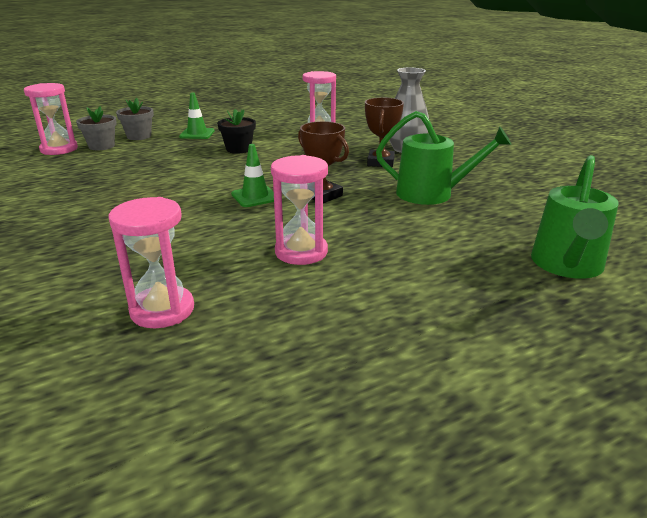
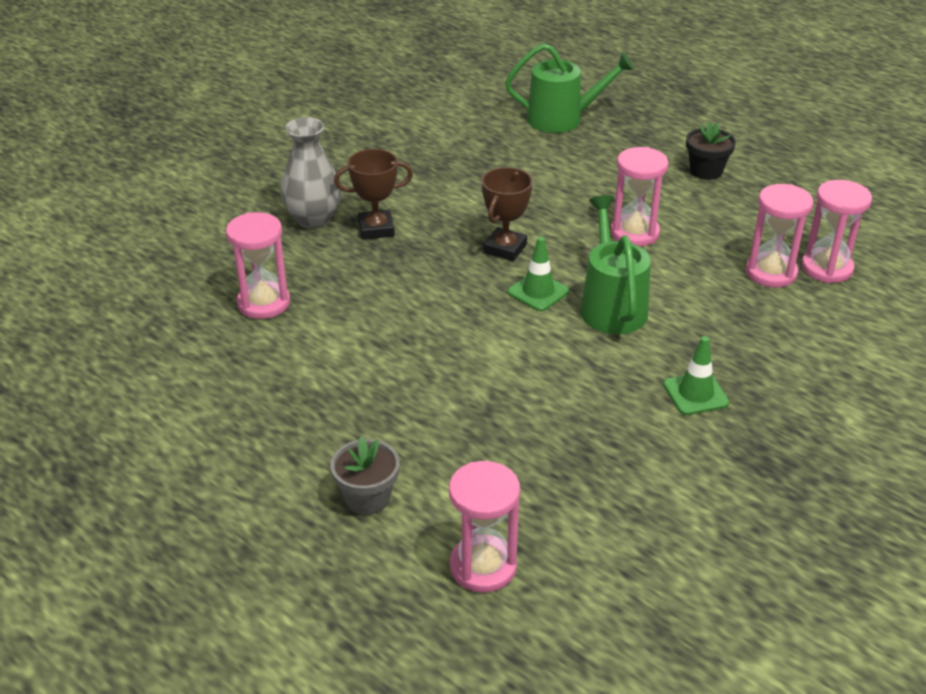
camera: 110 degrees left, 10 degrees up
(101, 146) = (440, 518): grey flower pot -> none
(125, 355) = (826, 268): none -> pink hourglass
(197, 134) = (323, 430): green traffic cone -> green traffic cone (695, 394)
(238, 149) = (381, 357): black flower pot -> black flower pot (706, 171)
(431, 194) = (457, 185): green watering can -> green watering can (611, 306)

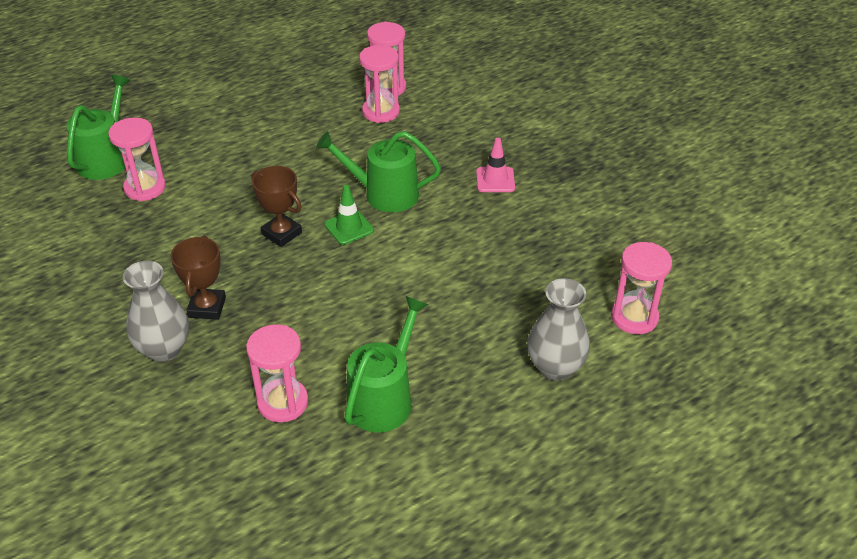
camera: 75 degrees left, 5 degrees up
(284, 368) = (384, 399): none -> green watering can
(367, 498) = (555, 367): grey flower pot -> grey vase
(634, 233) = (299, 160): pink hourglass -> pink hourglass (145, 188)
(695, 394) = (495, 180): green traffic cone -> pink traffic cone
(706, 171) = (238, 105): black flower pot -> none

